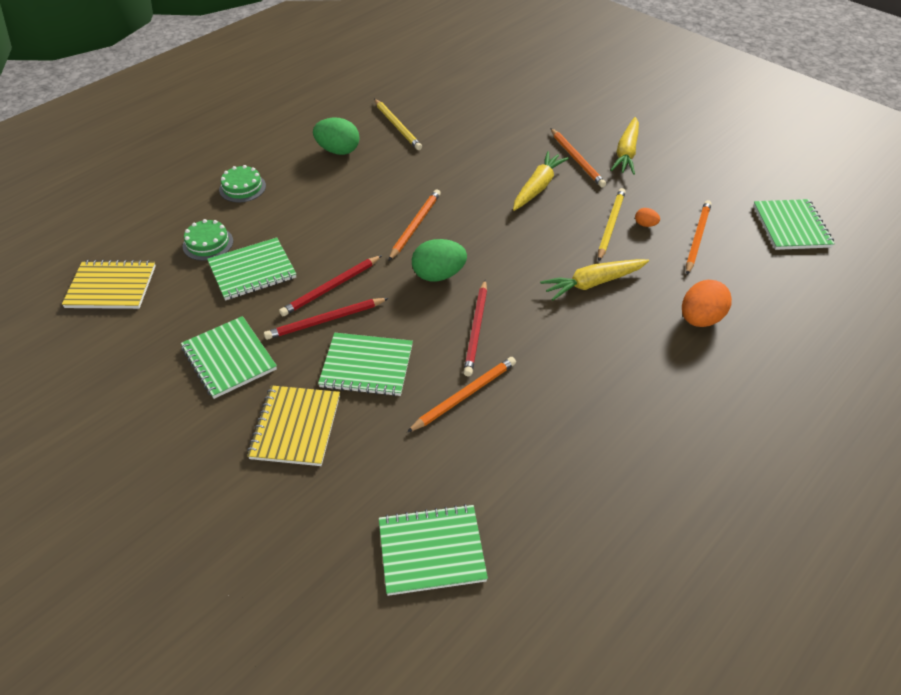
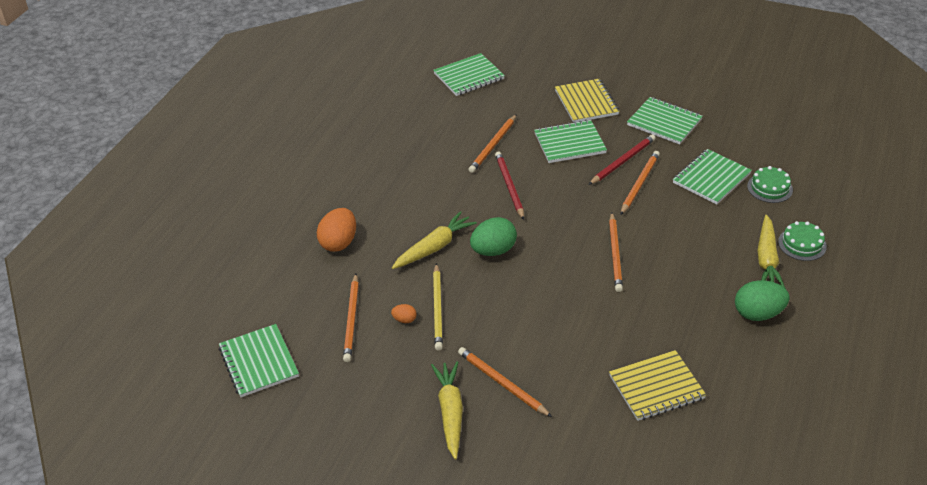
camera: 160 degrees right, 5 degrees down
(111, 287) = (798, 138): yellow notebook -> yellow notebook (656, 387)
(331, 288) = (639, 184): red pencil -> orange pencil
(397, 126) = (727, 369): yellow pencil -> none
(438, 275) = (564, 217): green egg -> green egg (493, 251)
(538, 187) = (526, 332): yellow carrot -> yellow carrot (767, 259)

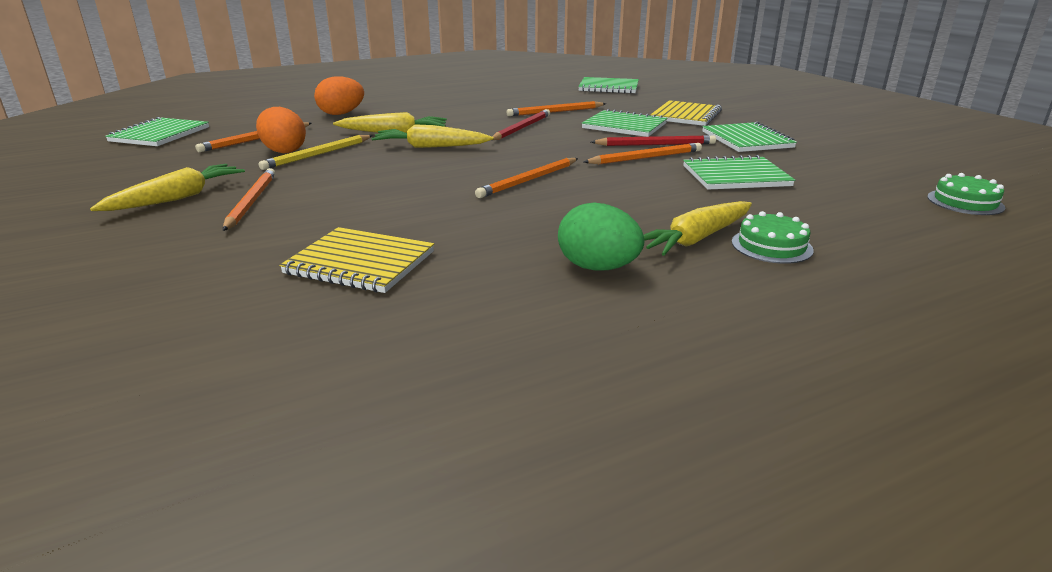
camera: 40 degrees right, 15 degrees down
(404, 320) = (284, 151): orange egg -> orange egg, size x2.08
(493, 251) = (431, 147): green egg -> yellow carrot
(770, 188) = (802, 201): green cake -> green cake (965, 202)

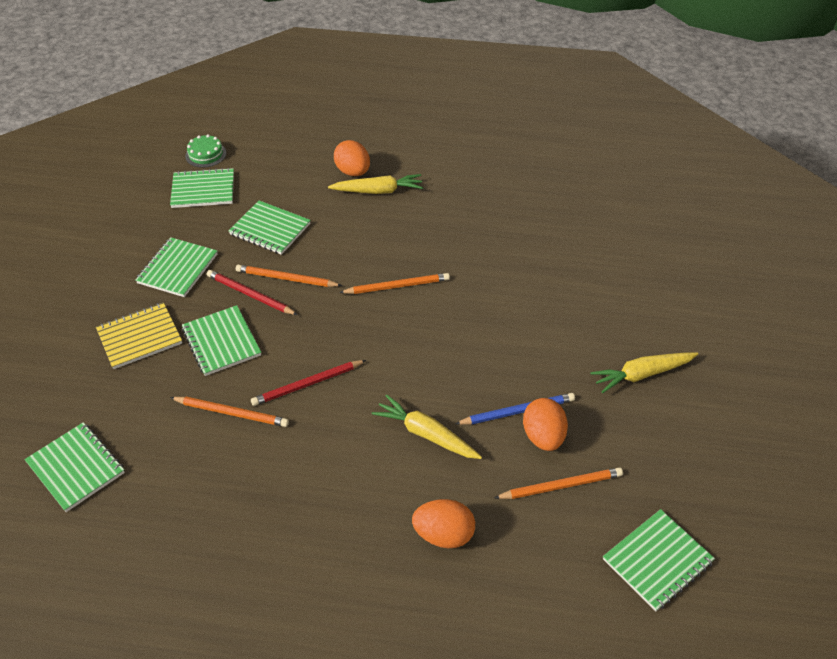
camera: 145 degrees left, 20 degrees up
(251, 202) = (592, 343): orange pencil -> none
(318, 155) = (517, 411): yellow pencil -> blue pencil
(360, 263) = (551, 246): yellow notebook -> none
(431, 147) = (417, 380): yellow carrot -> none
(598, 268) = (446, 194): green egg -> none
(771, 246) = (353, 172): green cake -> orange egg
(873, 179) = (203, 190): none -> green notebook

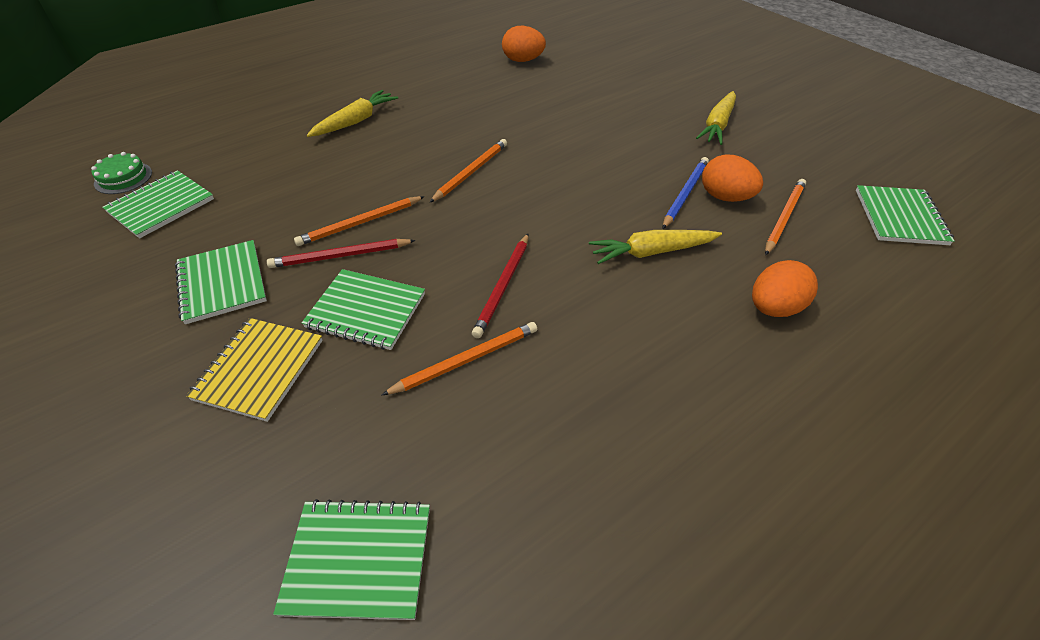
camera: 45 degrees left, 0 degrees up
(270, 229) = (287, 197): green notebook -> none
(353, 172) = (312, 120): orange egg -> orange egg (523, 60)

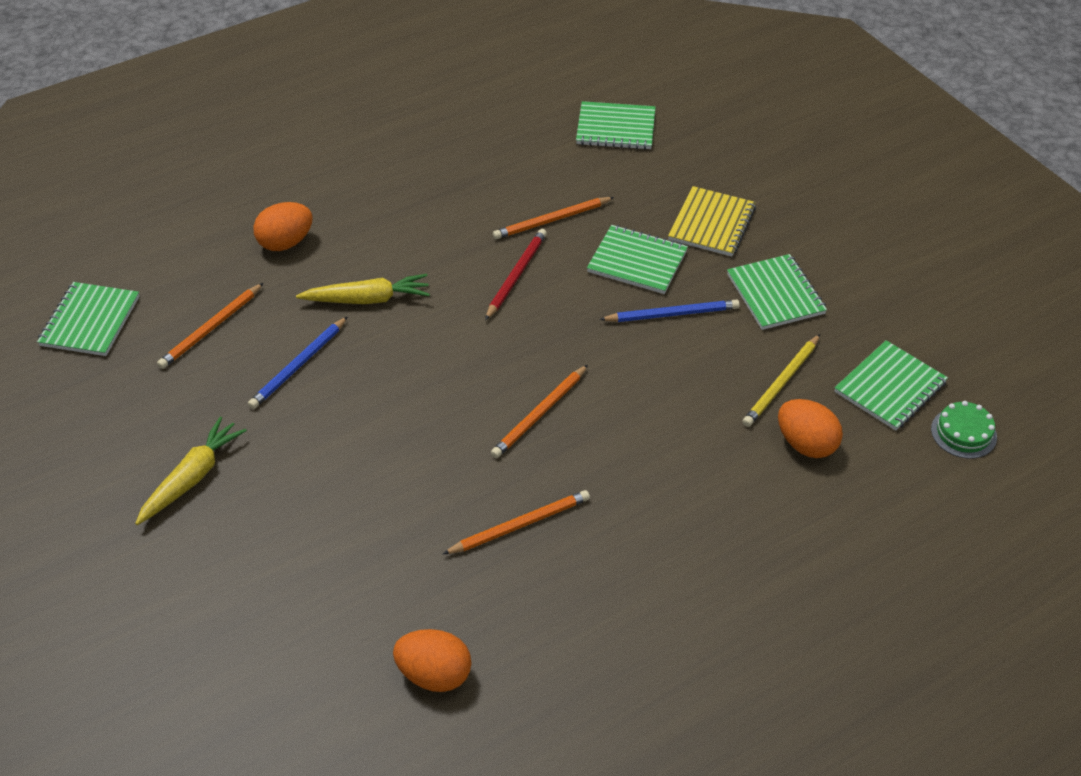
camera: 175 degrees left, 0 degrees up
(257, 204) = (781, 383): none -> yellow pencil
(340, 256) = (672, 314): red pencil -> blue pencil
(355, 121) = (702, 522): yellow carrot -> none
(360, 223) = (660, 350): orange pencil -> orange pencil (520, 525)
(725, 197) = (256, 358): orange egg -> orange egg (806, 444)

